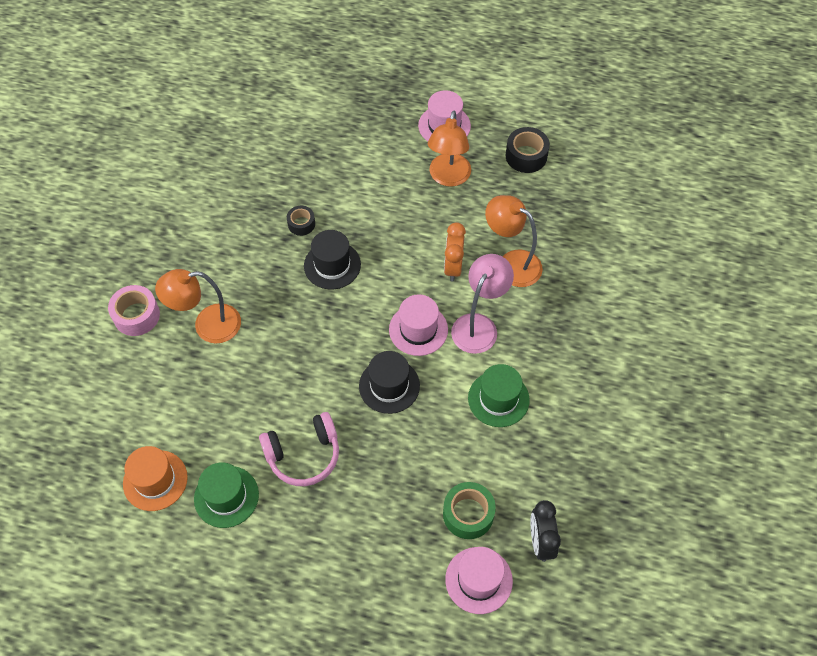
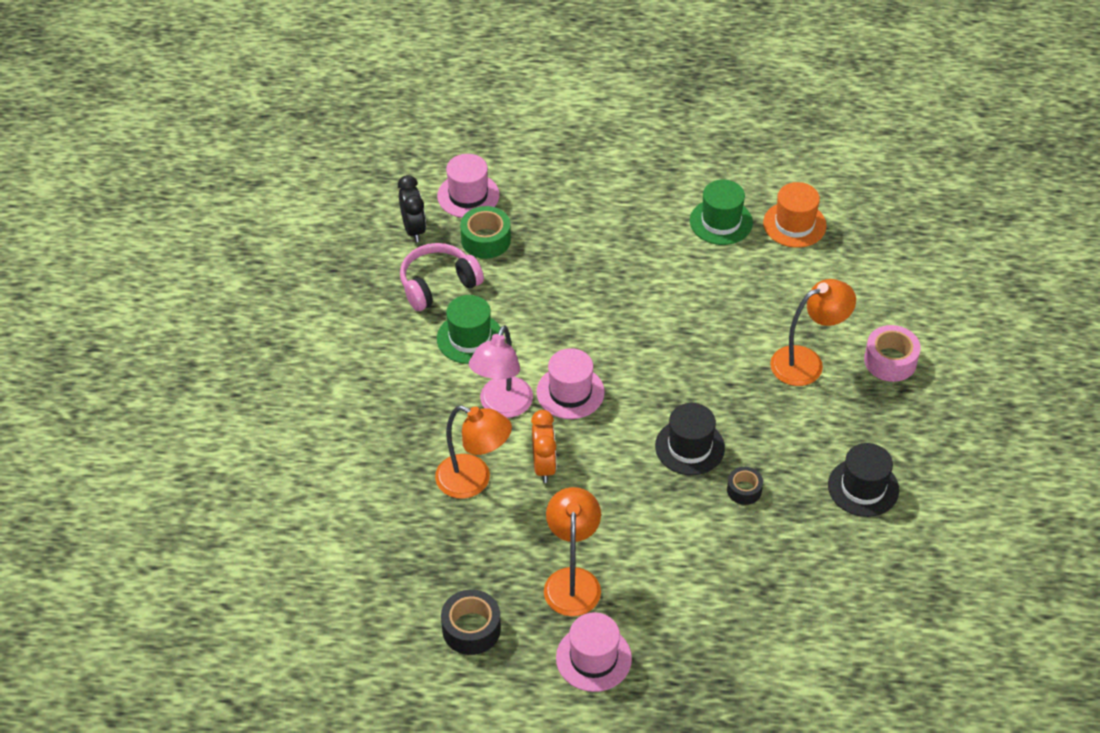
camera: 170 degrees right, 10 degrees down
(303, 454) = (659, 263): pink headphones -> pink headphones (438, 285)
(389, 386) = (589, 334): black hat -> black hat (863, 487)

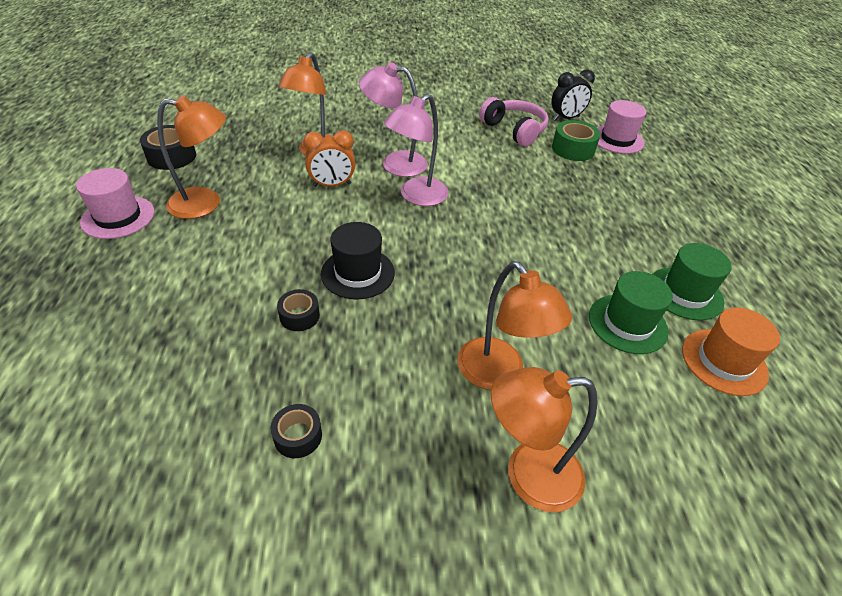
camera: 80 degrees right, 5 degrees down
(469, 338) = (463, 145): green hat -> green hat (627, 323)
(570, 392) = (416, 196): pink hat -> pink lamp
(863, 487) = (298, 436): black hat -> black tape
(890, 361) = (528, 475): pink tape -> orange lamp

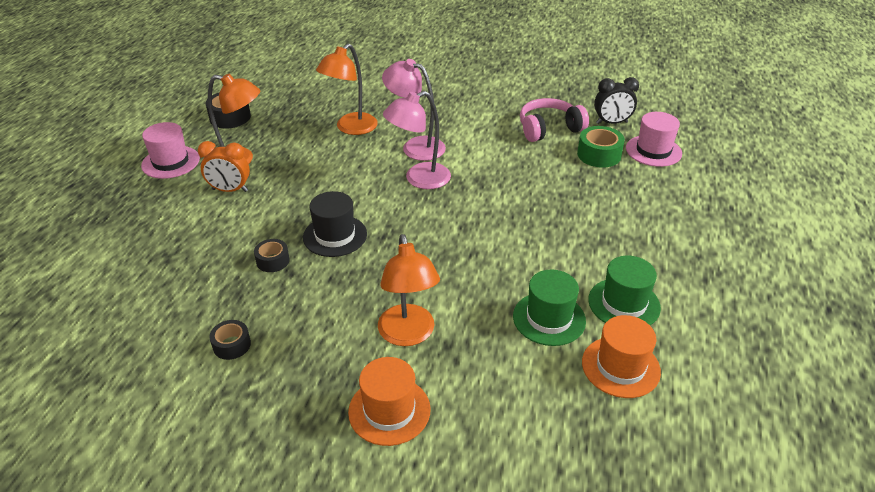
camera: 20 degrees right, 5 degrees down
(332, 185) = (350, 159): orange clock -> orange clock (230, 190)
(514, 130) = (549, 129): pink headphones -> pink headphones turned 90 degrees counterclockwise
(528, 475) = (389, 410): orange lamp -> orange hat

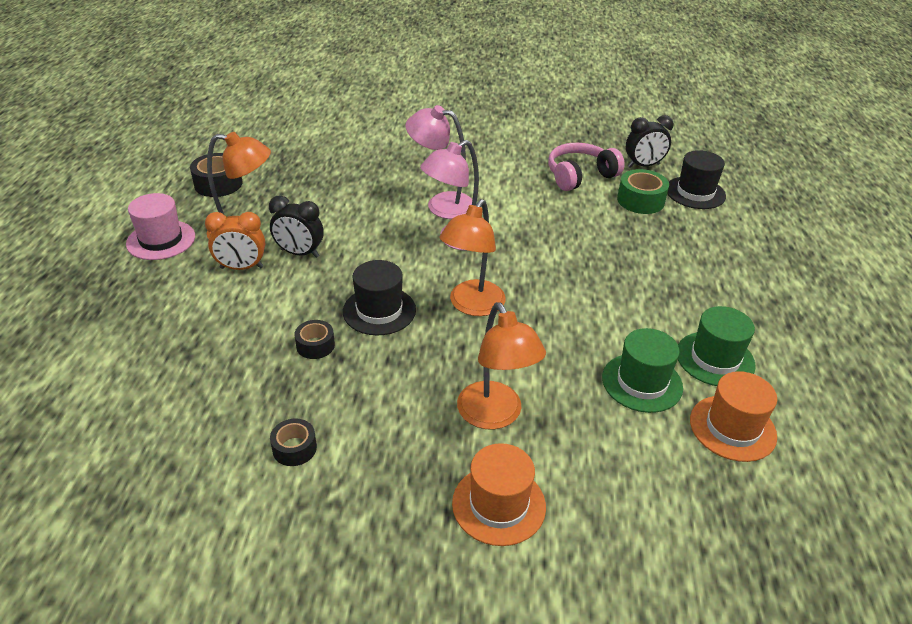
camera: 10 degrees left, 0 degrees up
(281, 181) = (299, 253): none -> black clock
(351, 128) = (363, 188): orange lamp -> orange lamp (472, 306)
(653, 151) = (695, 193): pink hat -> black hat

